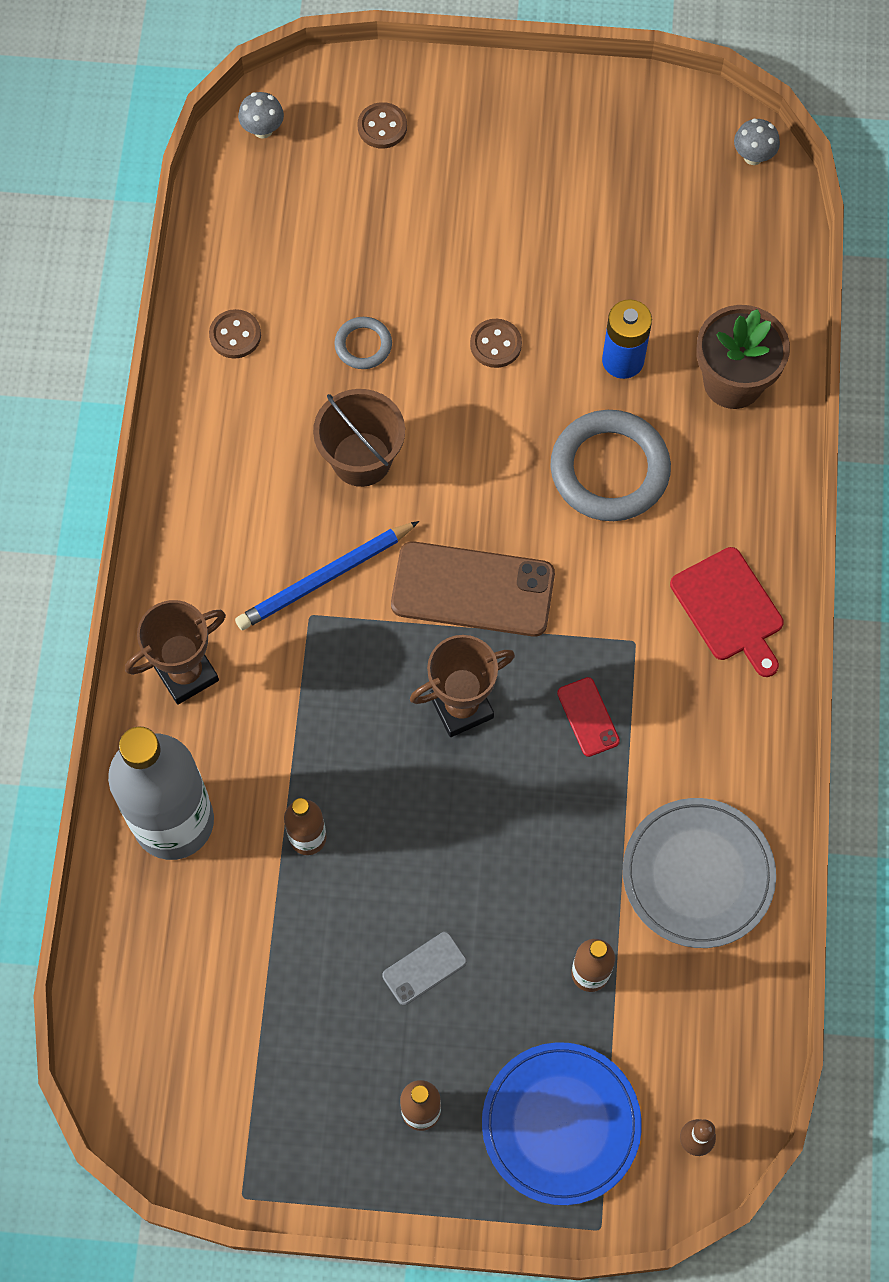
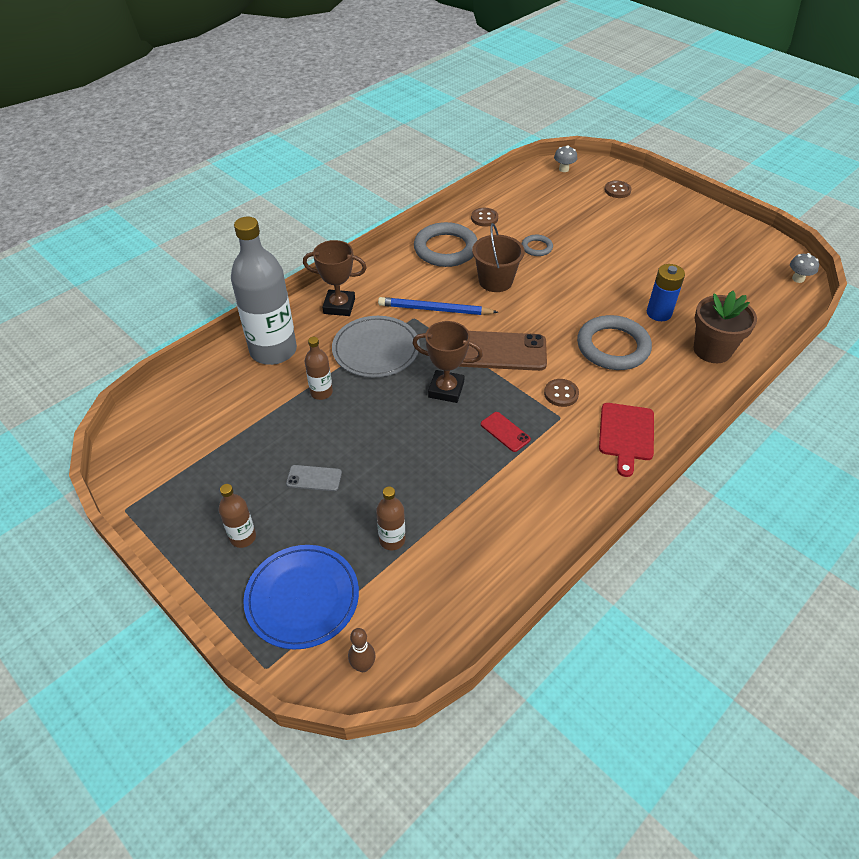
camera: 40 degrees right, 20 degrees down
(235, 445) = (445, 249): none -> grey ring
(473, 589) = (498, 351): brown phone -> brown phone turned 45 degrees counterclockwise
(495, 344) = (599, 277): brown button -> brown button (561, 394)
(588, 717) = (505, 432): red phone -> red phone turned 60 degrees counterclockwise
(698, 874) = (496, 536): grey plate -> grey plate (376, 350)

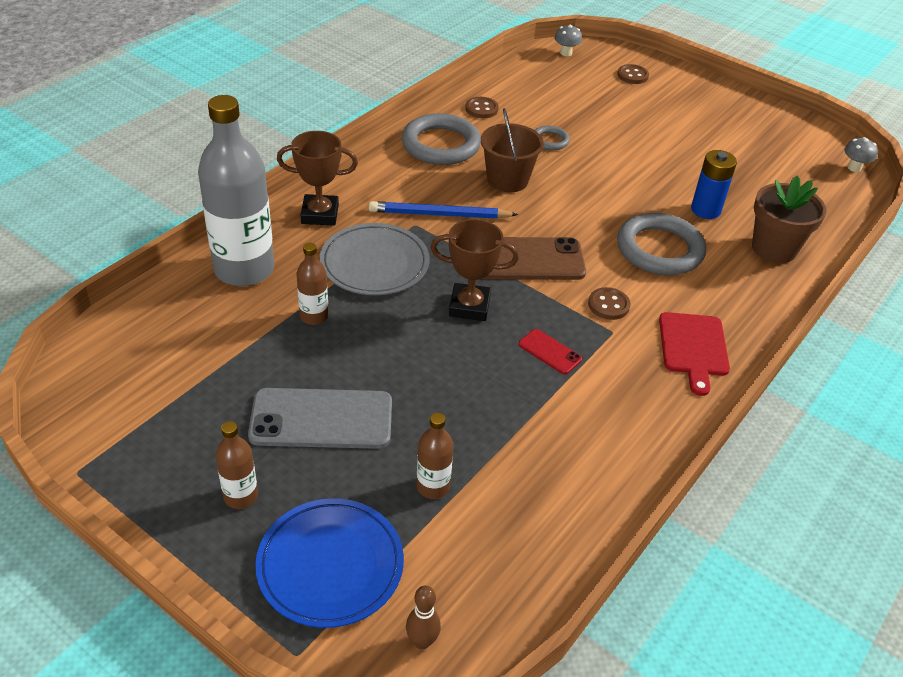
camera: 10 degrees left, 5 degrees down
(314, 478) = (321, 419): grey phone -> grey phone, size x2.08

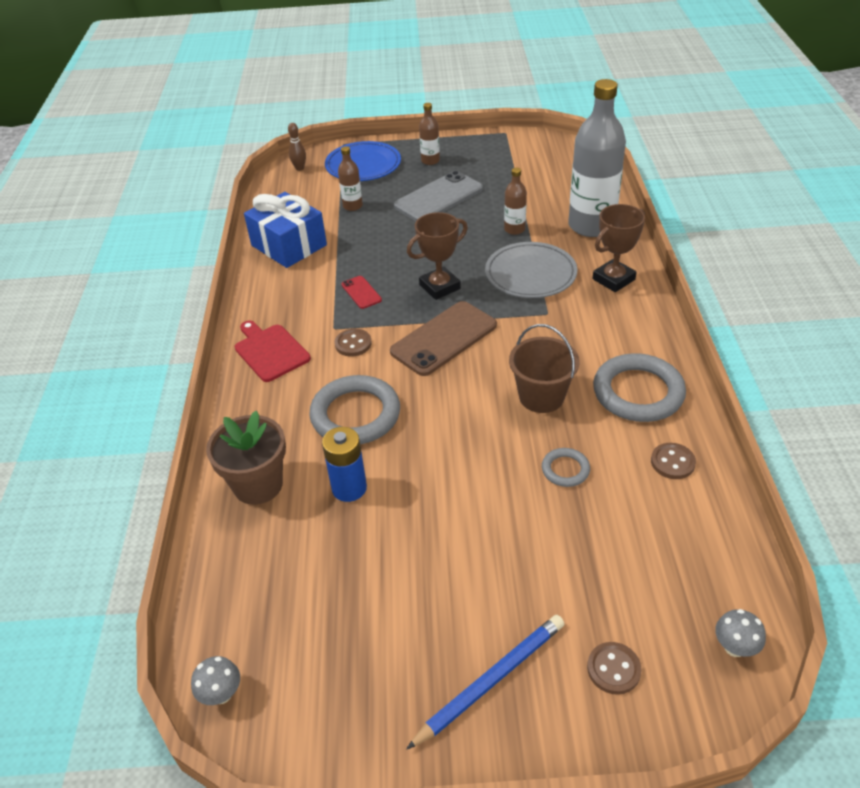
camera: 145 degrees right, 0 degrees up
(440, 214) = (544, 332): blue pencil -> blue pencil (490, 681)
(549, 352) = (361, 292): red phone -> red phone turned 60 degrees clockwise
(571, 476) = (289, 245): none -> blue gift

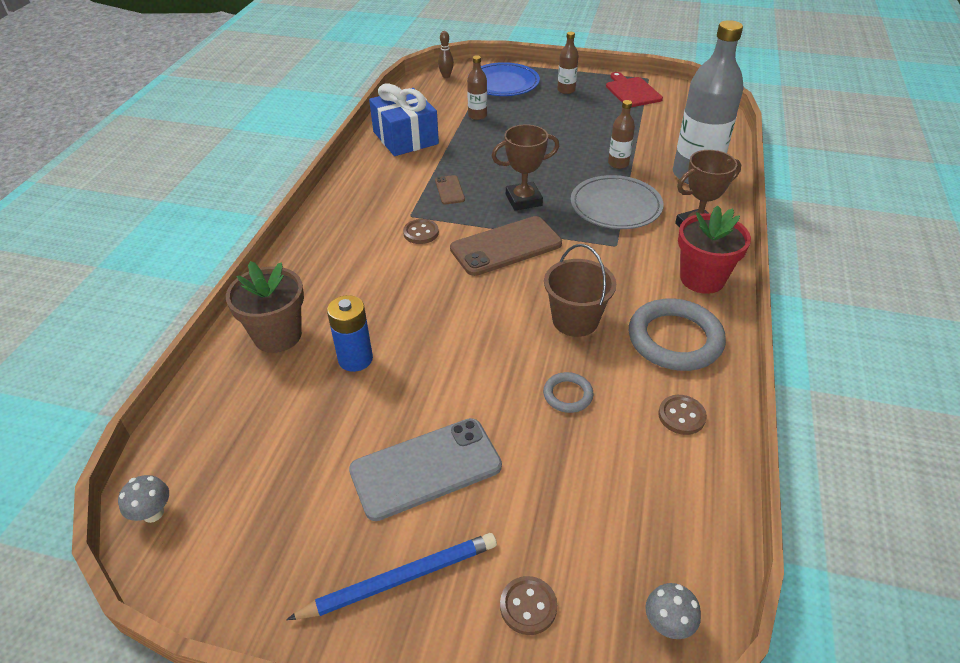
camera: 15 degrees right, 0 degrees up
(270, 351) = (345, 223): red cutting board -> red cutting board (632, 91)
(355, 415) = (393, 295): grey ring -> none
(361, 292) = (449, 190): red phone -> brown phone
(438, 197) = (559, 123): grey phone -> grey phone (426, 468)
(638, 328) = (702, 279): none -> red flower pot

